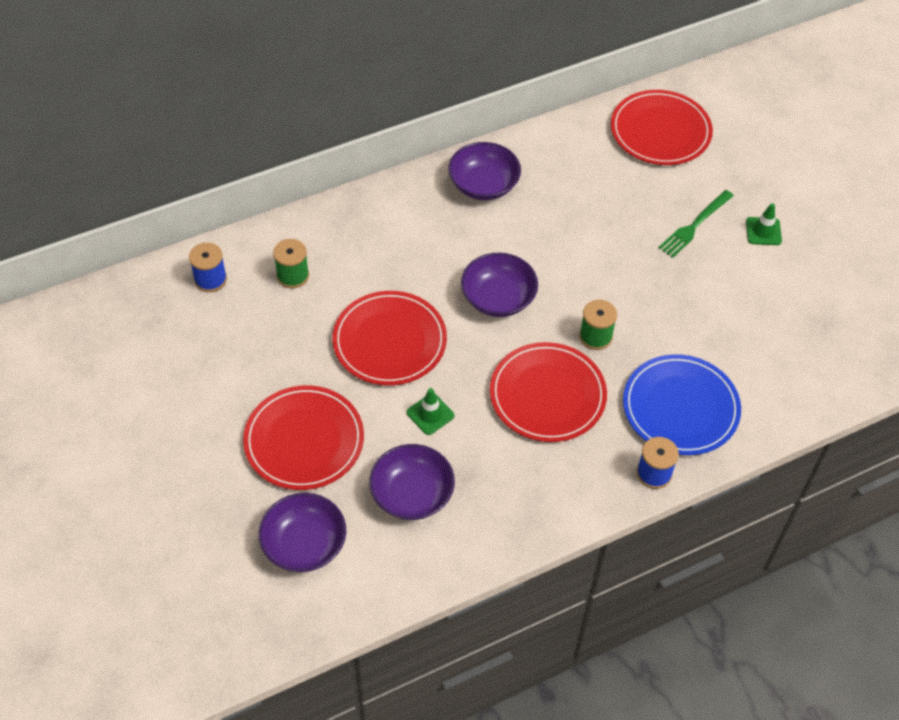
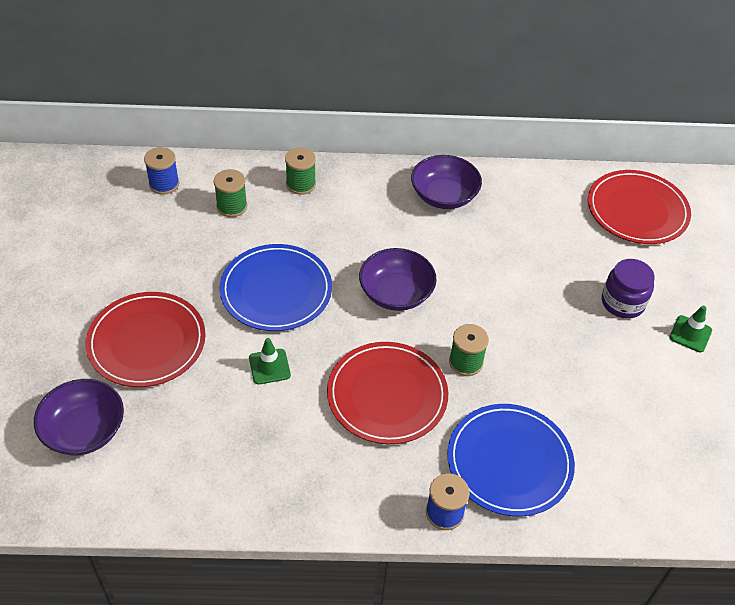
camera: 25 degrees right, 5 degrees down
(343, 226) = (301, 184): none -> green spool
(389, 341) = (276, 290): red plate -> blue plate
(412, 494) = (206, 429): purple bowl -> none
(694, 225) = (622, 302): green fork -> purple jar

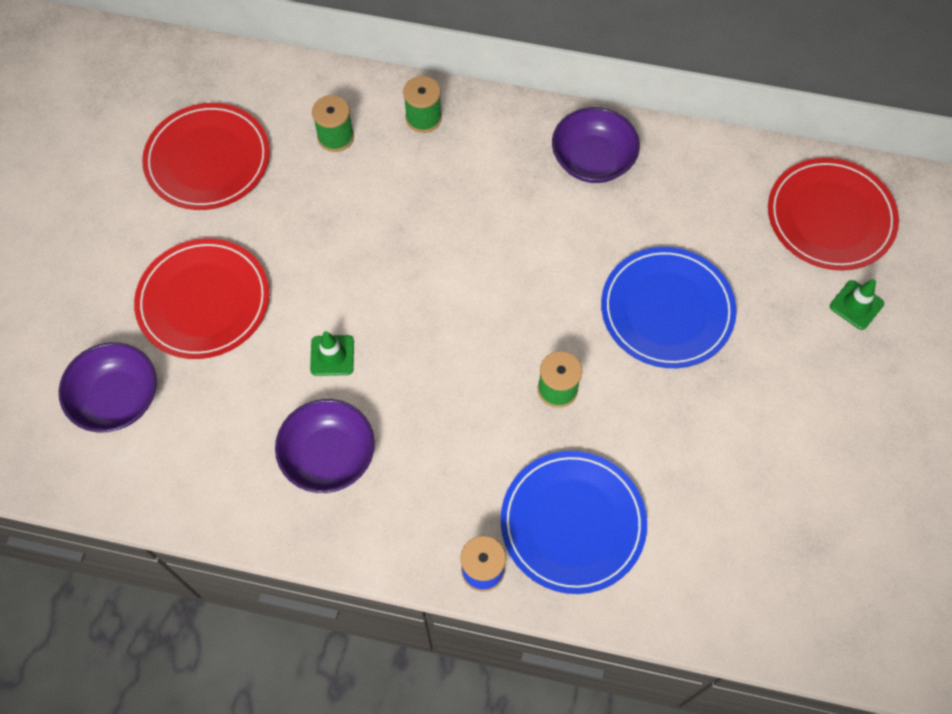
camera: 15 degrees right, 15 degrees up
(164, 184) = (264, 94): blue spool -> none
(276, 290) = (361, 258): blue plate -> blue plate (667, 310)
(387, 395) = (455, 415): red plate -> red plate (208, 160)
(396, 293) = (500, 284): purple bowl -> purple bowl (328, 455)
(622, 302) = (770, 342): purple jar -> none
(690, 334) = (841, 399): green traffic cone -> green traffic cone (856, 305)

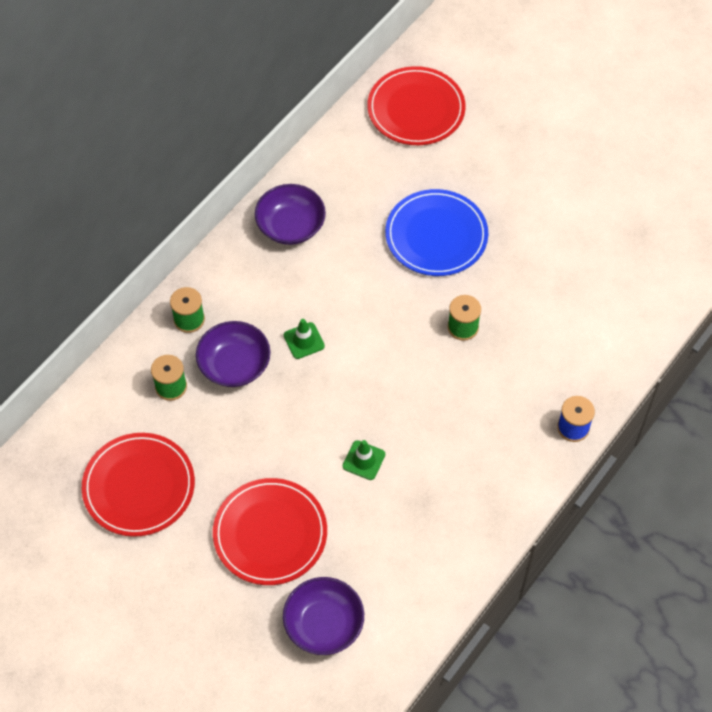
camera: 65 degrees left, 5 degrees down
(328, 455) = (443, 492): purple bowl -> purple bowl (234, 365)
(573, 523) = (564, 360): blue plate -> none
(856, 305) = (488, 128): green traffic cone -> green traffic cone (304, 341)

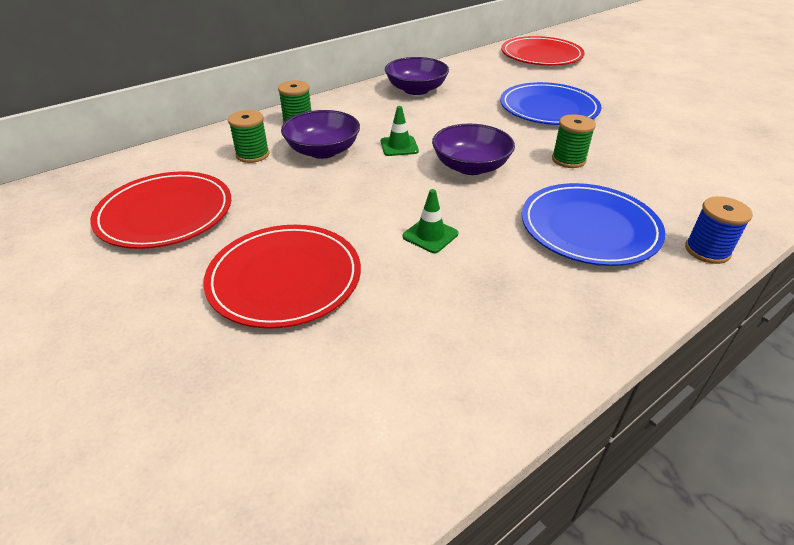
camera: 15 degrees right, 20 degrees down
(324, 624) = (304, 395): purple bowl -> purple bowl (470, 166)
(485, 421) = (589, 228): none -> blue plate

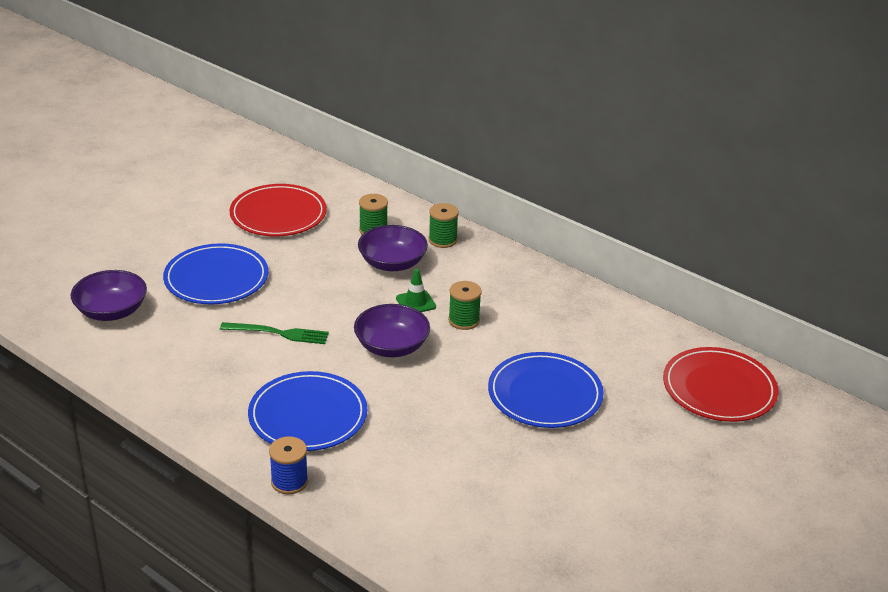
camera: 75 degrees right, 5 degrees down
(285, 278) = (216, 278): red plate -> blue plate
(416, 90) = (550, 298): purple bowl -> purple bowl (111, 311)
(430, 235) = (278, 333): green traffic cone -> green fork
(568, 160) = (426, 407): green spool -> green spool (464, 320)

